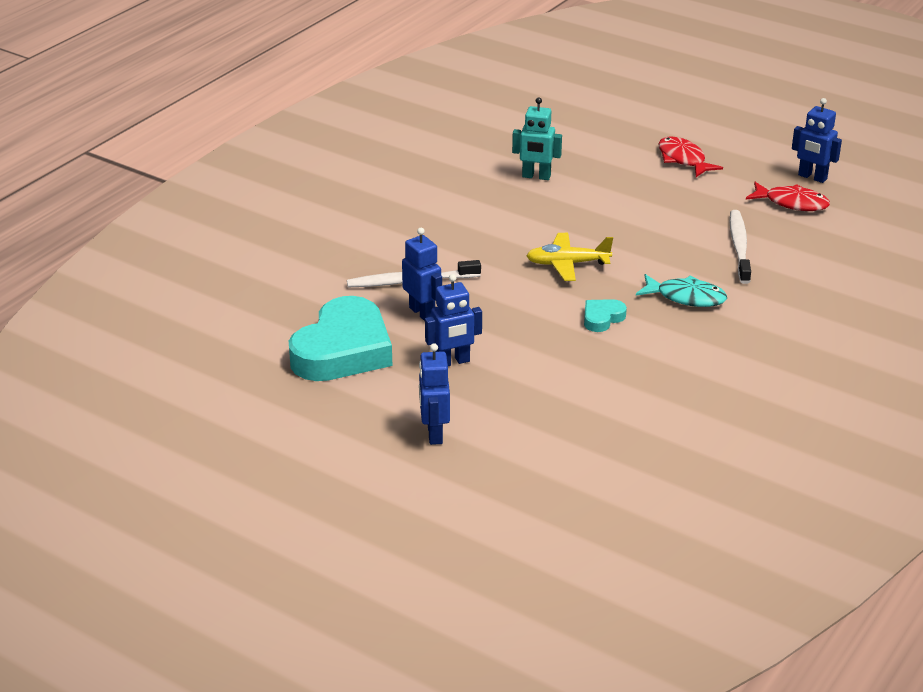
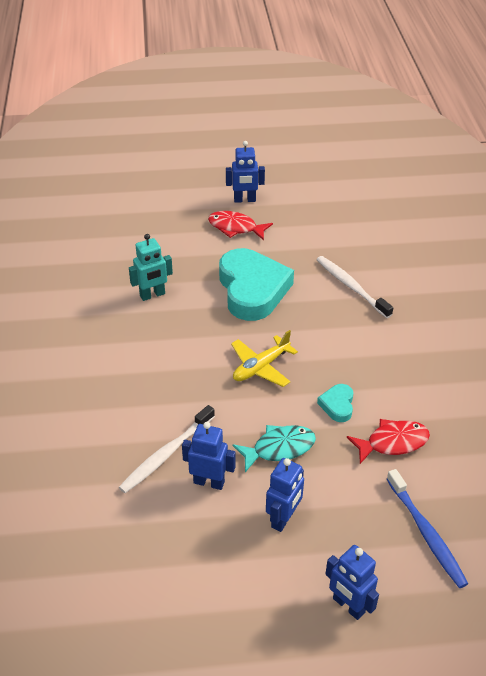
camera: 40 degrees left, 10 degrees up
(343, 350) = (189, 565): turquoise heart -> turquoise heart (252, 289)
(562, 429) = (426, 533): none -> blue toothbrush
(686, 297) = (368, 351): turquoise fish -> turquoise fish (279, 448)
(792, 203) = (341, 231): red fish -> red fish (392, 442)
(812, 177) = (329, 203): blue robot -> blue robot (244, 200)

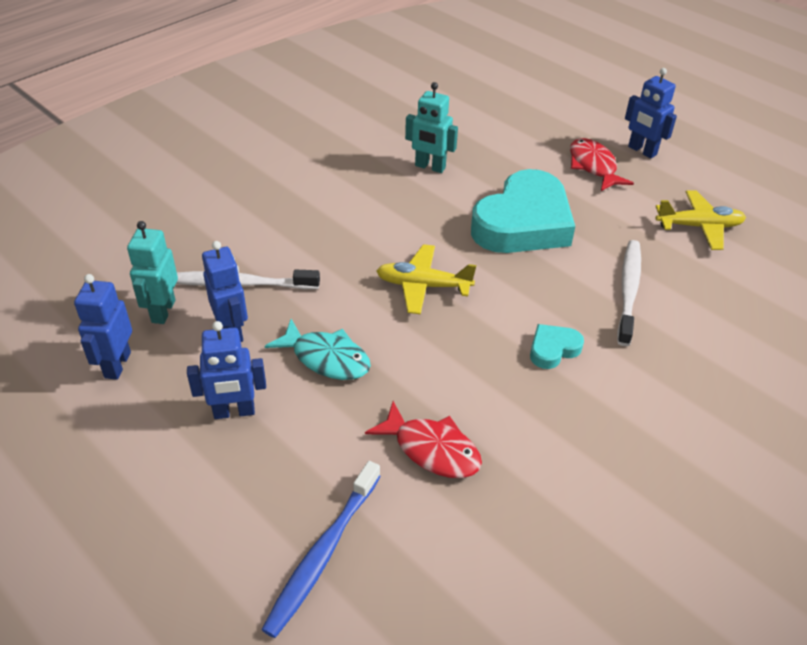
camera: 50 degrees right, 0 degrees up
(151, 510) = (163, 311): none -> turquoise robot
(330, 226) = (699, 226): none -> yellow plane
(337, 405) = (436, 372): turquoise heart -> turquoise heart (553, 349)
(348, 606) = (158, 531): blue robot -> blue robot (117, 365)

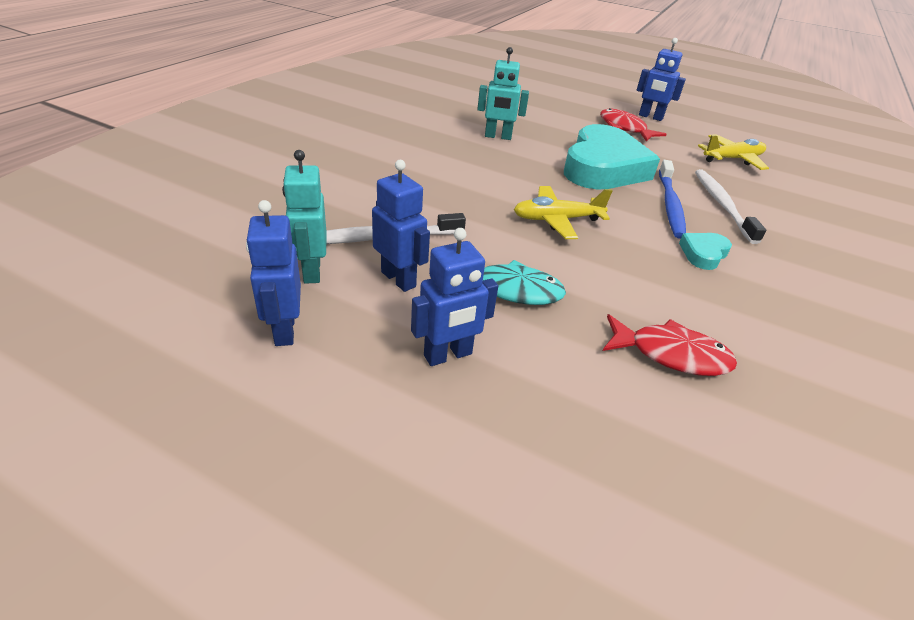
camera: 20 degrees left, 5 degrees down
(322, 554) = (645, 487): blue toothbrush -> blue toothbrush (670, 205)

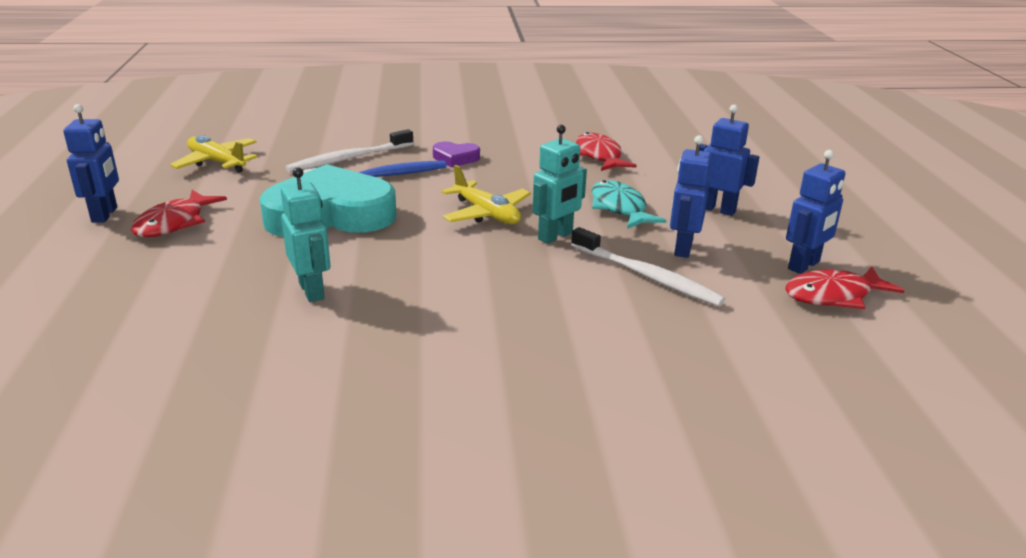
camera: 120 degrees left, 10 degrees down
(227, 309) = (833, 295): none -> red fish
(311, 271) = (740, 285): turquoise robot -> turquoise robot (555, 236)
(703, 254) = (455, 158): turquoise heart -> purple heart

